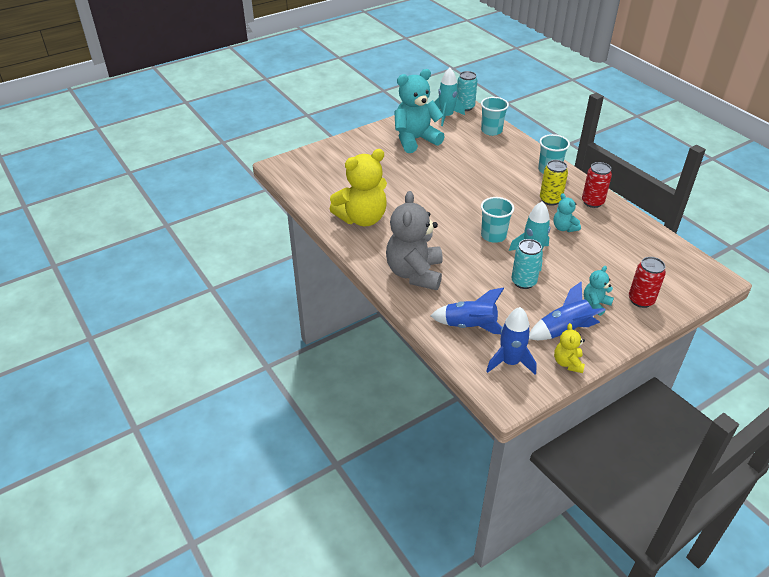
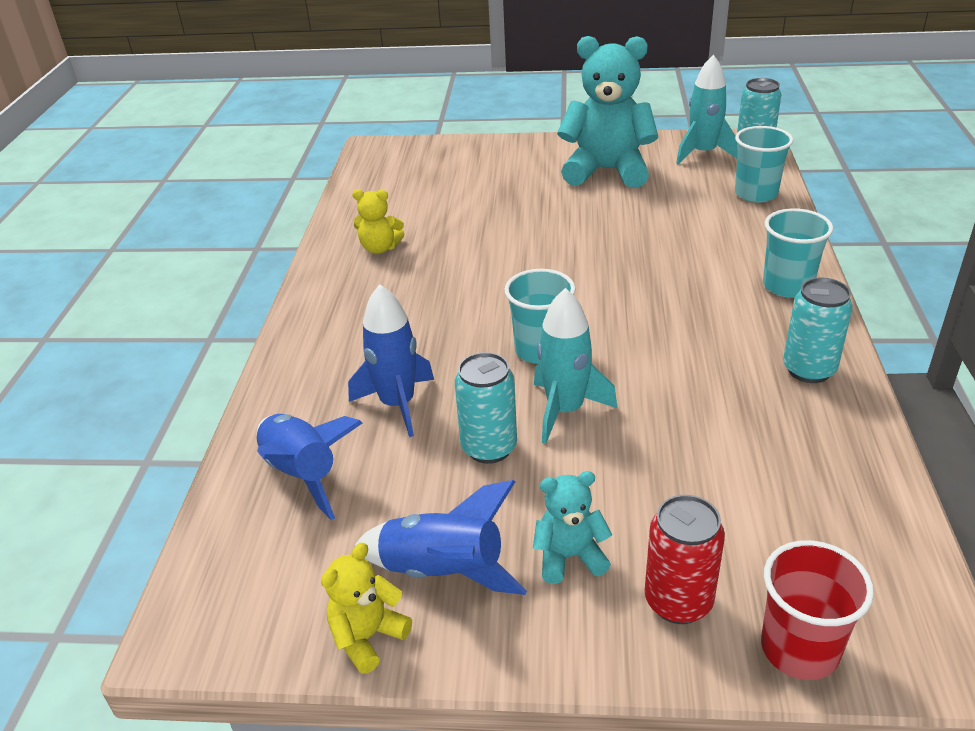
camera: 40 degrees right, 5 degrees down
(362, 218) = (380, 248): yellow teddy bear -> yellow teddy bear, size x0.47
(414, 273) = (340, 353): grey teddy bear -> none
(510, 362) = (276, 572): blue rocket -> blue rocket (397, 404)
(550, 200) = (724, 334): yellow can -> none
(564, 228) = (689, 391): turquoise teddy bear -> none
(592, 202) = (809, 370): red can -> turquoise can
(685, 295) = (799, 649): none -> red cup

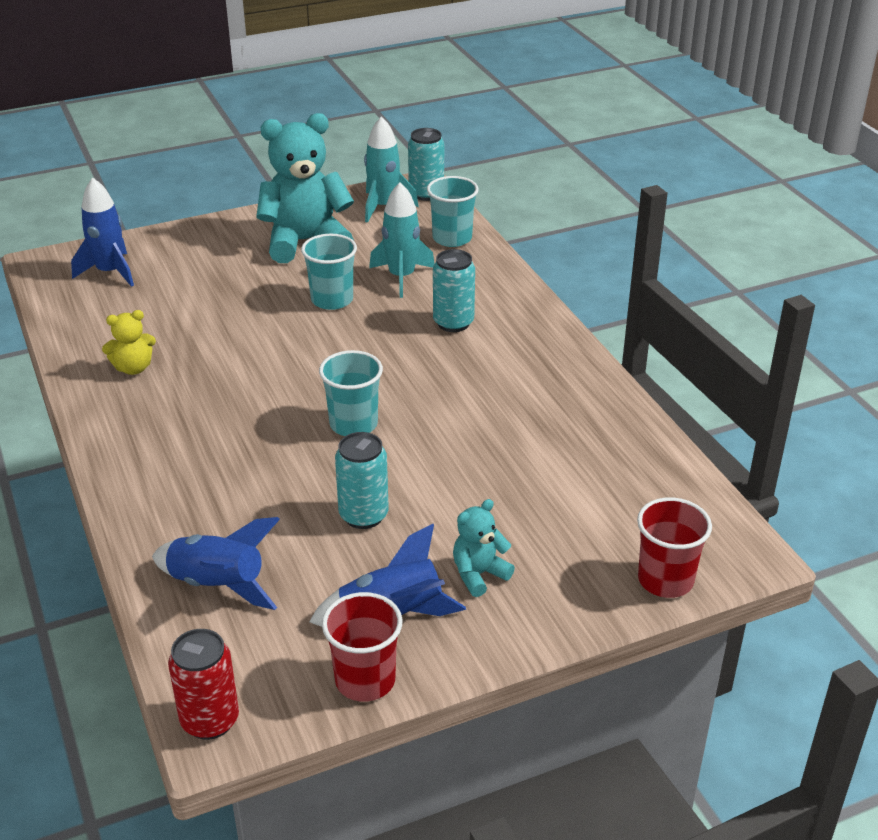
camera: 30 degrees left, 0 degrees up
(367, 637) = (365, 680): yellow teddy bear -> red cup
(397, 404) = (259, 504): blue rocket -> blue rocket (110, 272)
(565, 410) = (406, 468): turquoise rocket -> turquoise rocket (401, 277)
(678, 601) = (572, 578): red can -> red can (210, 720)
(787, 286) = (522, 318): turquoise cup -> turquoise cup (332, 300)
(809, 370) = (573, 384): turquoise can -> turquoise can (453, 323)

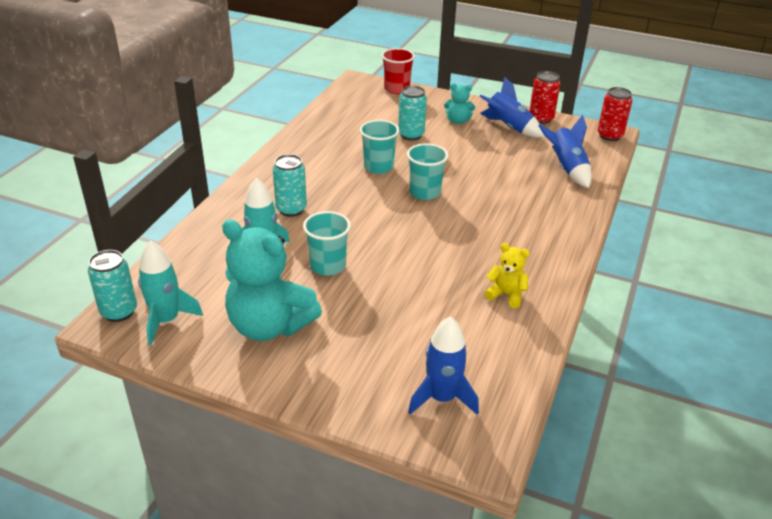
camera: 135 degrees left, 0 degrees up
(363, 515) = (474, 158): turquoise can -> turquoise can (411, 135)
(365, 680) = (541, 119): red cup -> red can
(452, 238) = (183, 261): turquoise cup -> turquoise cup (378, 167)

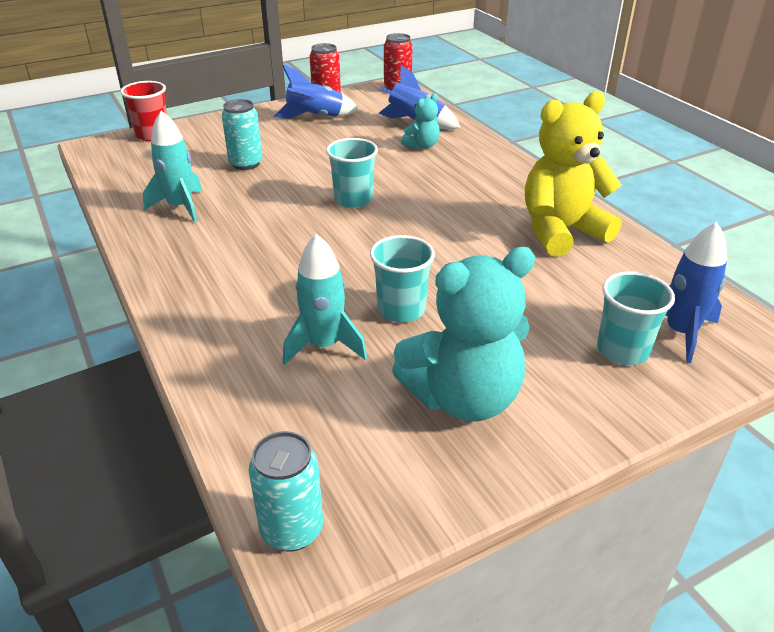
camera: 50 degrees left, 0 degrees up
(166, 320) = (363, 486): turquoise rocket -> turquoise rocket (180, 207)
(291, 209) = (265, 289): turquoise can -> none
(378, 167) = (271, 204): turquoise cup -> turquoise cup (622, 350)
(458, 121) = (264, 133): turquoise teddy bear -> turquoise teddy bear (422, 145)
(506, 295) = (561, 231): yellow teddy bear -> yellow teddy bear, size x2.11

